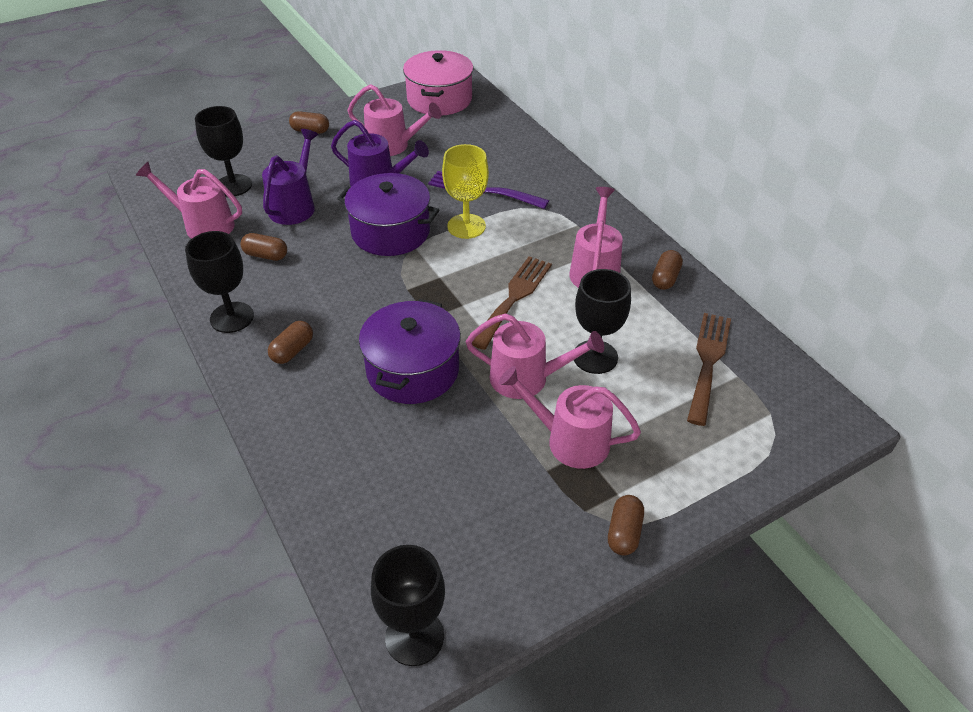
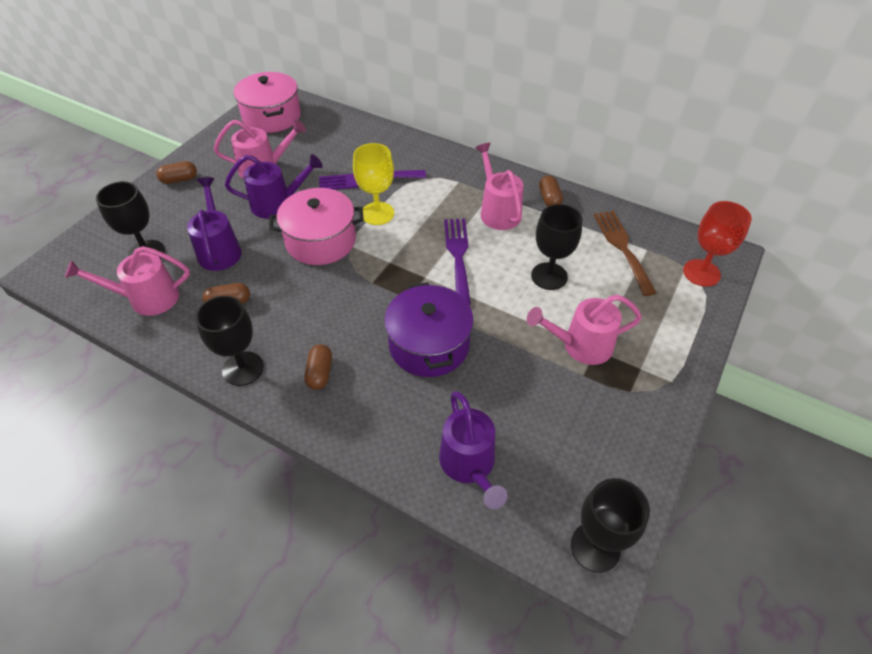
camera: 30 degrees left, 5 degrees up
(357, 498) = (469, 465): none -> purple watering can
(390, 232) = (321, 241): purple pot -> pink pot
(514, 298) = (458, 255): brown fork -> purple fork
(527, 378) = (516, 313): pink watering can -> none
(624, 532) = (666, 394): brown capsule -> none
(785, 428) = (701, 273): none -> red goblet

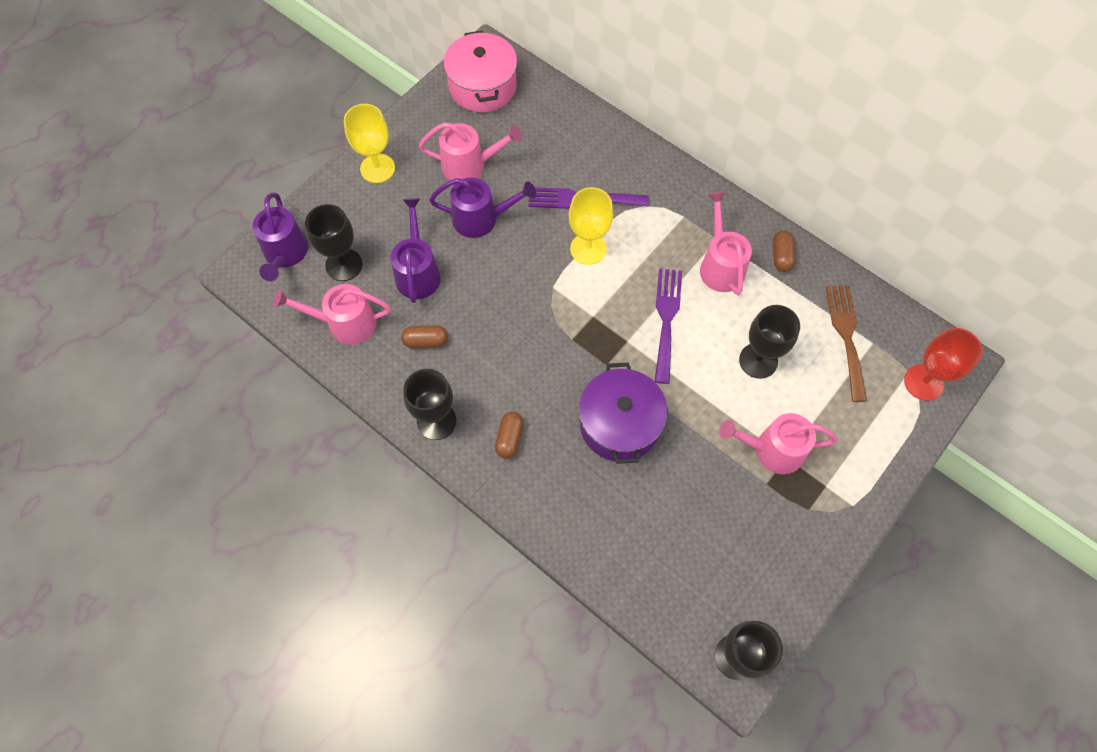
camera: 10 degrees right, 15 degrees up
(179, 179) = (377, 168): brown capsule -> yellow goblet
(321, 241) = (524, 277): pink pot -> none
(469, 465) = (638, 560): purple watering can -> purple watering can (285, 254)

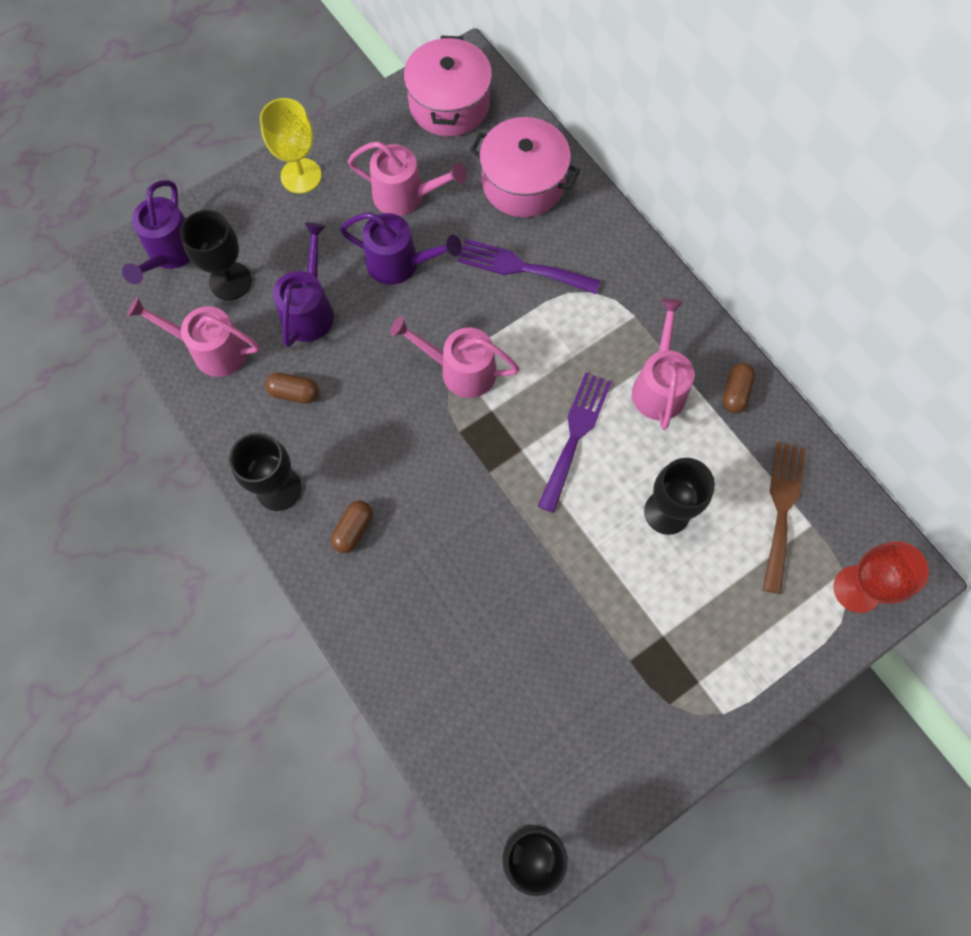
camera: 15 degrees right, 5 degrees up
(562, 134) = (523, 183): none -> pink pot
(588, 249) = (510, 328): yellow goblet -> none
(619, 424) = (482, 545): purple pot -> none
(771, 450) = (648, 622): pink watering can -> pink watering can (460, 370)

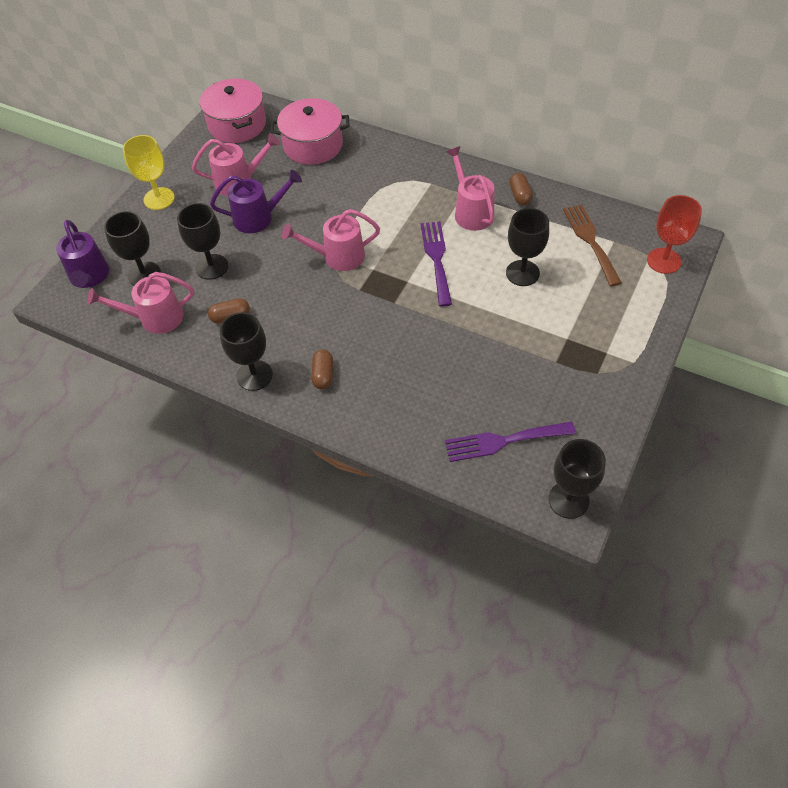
camera: 25 degrees left, 15 degrees down
(310, 309) = (212, 267): purple watering can -> black goblet
(521, 267) = (341, 187): purple fork -> purple fork (503, 441)

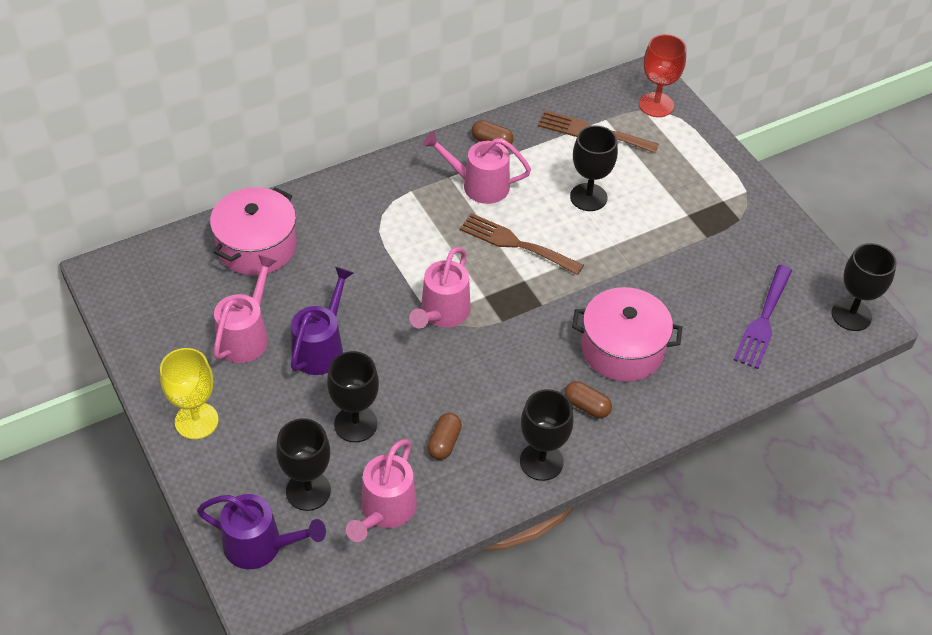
camera: 60 degrees left, 5 degrees down
(237, 124) = (149, 291): pink pot -> pink pot (622, 349)
(436, 258) = (515, 243): purple fork -> brown fork

